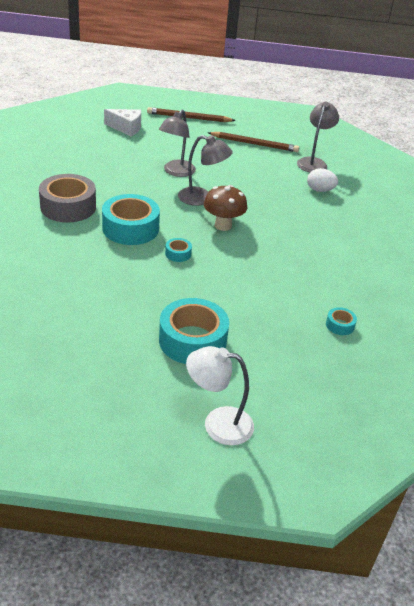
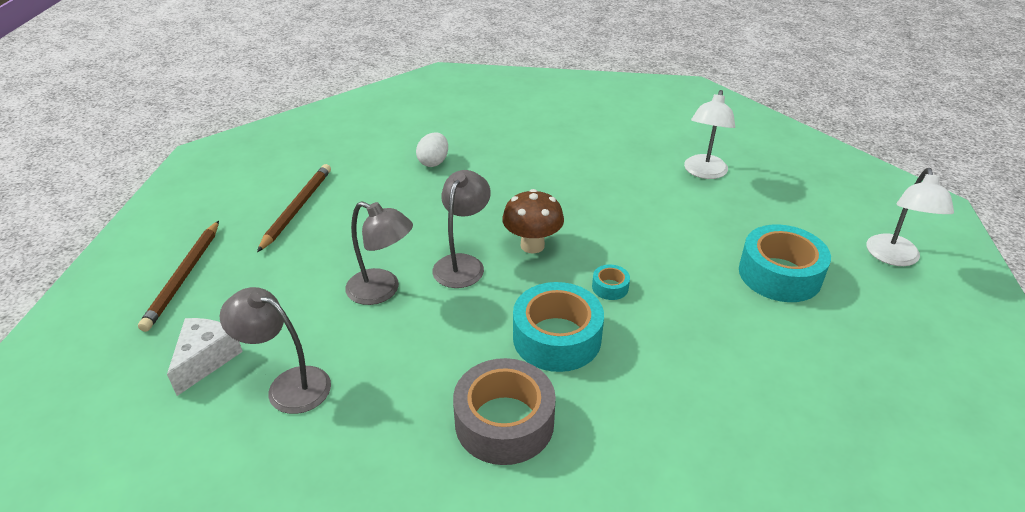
camera: 85 degrees left, 0 degrees up
(313, 162) = (359, 161): grey lamp -> grey lamp (288, 385)
(340, 325) = (704, 172): turquoise tape -> white lamp

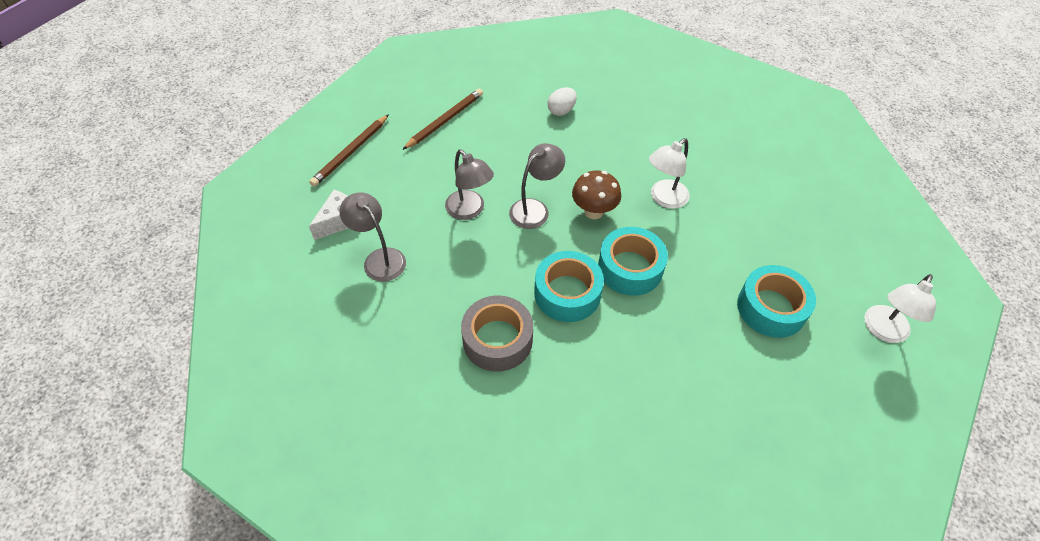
camera: 25 degrees right, 15 degrees up
(610, 287) = (630, 268): turquoise tape -> turquoise tape, size x2.25
(704, 172) = (774, 193): white lamp -> white lamp (664, 199)

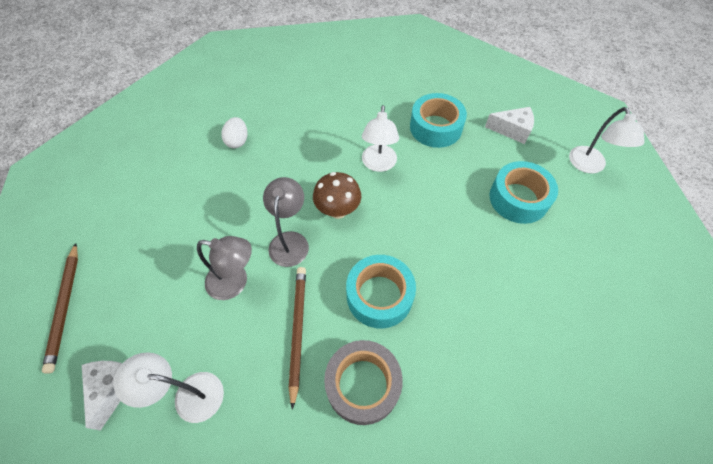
camera: 40 degrees left, 5 degrees up
(379, 258) = (189, 395): grey lamp -> white lamp
(445, 121) = (139, 213): brown pencil -> brown pencil (298, 331)
(630, 268) = (405, 238): turquoise tape -> turquoise tape (435, 127)
(830, 250) = (512, 130): none -> white cheese

